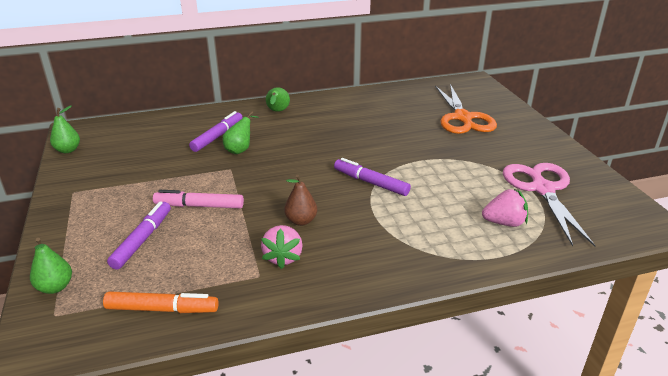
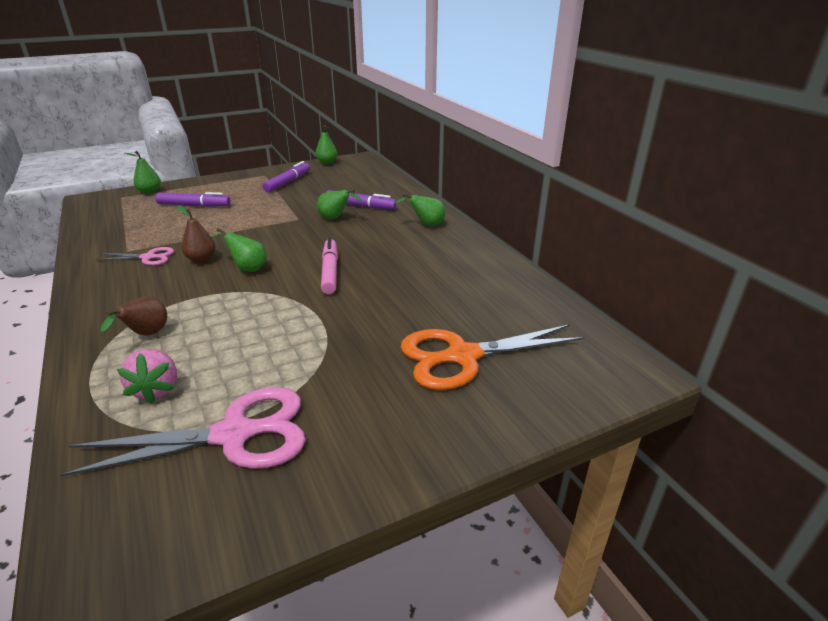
camera: 80 degrees right, 0 degrees up
(162, 309) = (107, 224): orange marker -> none
(199, 206) = (236, 216): pink marker -> pink marker (330, 271)
(283, 257) = (148, 257): pink strawberry -> pink scissors
(329, 193) = (247, 268): none -> green pear
(370, 183) = (267, 289): purple marker -> purple marker (288, 182)
(435, 237) = (146, 335): none -> brown pear

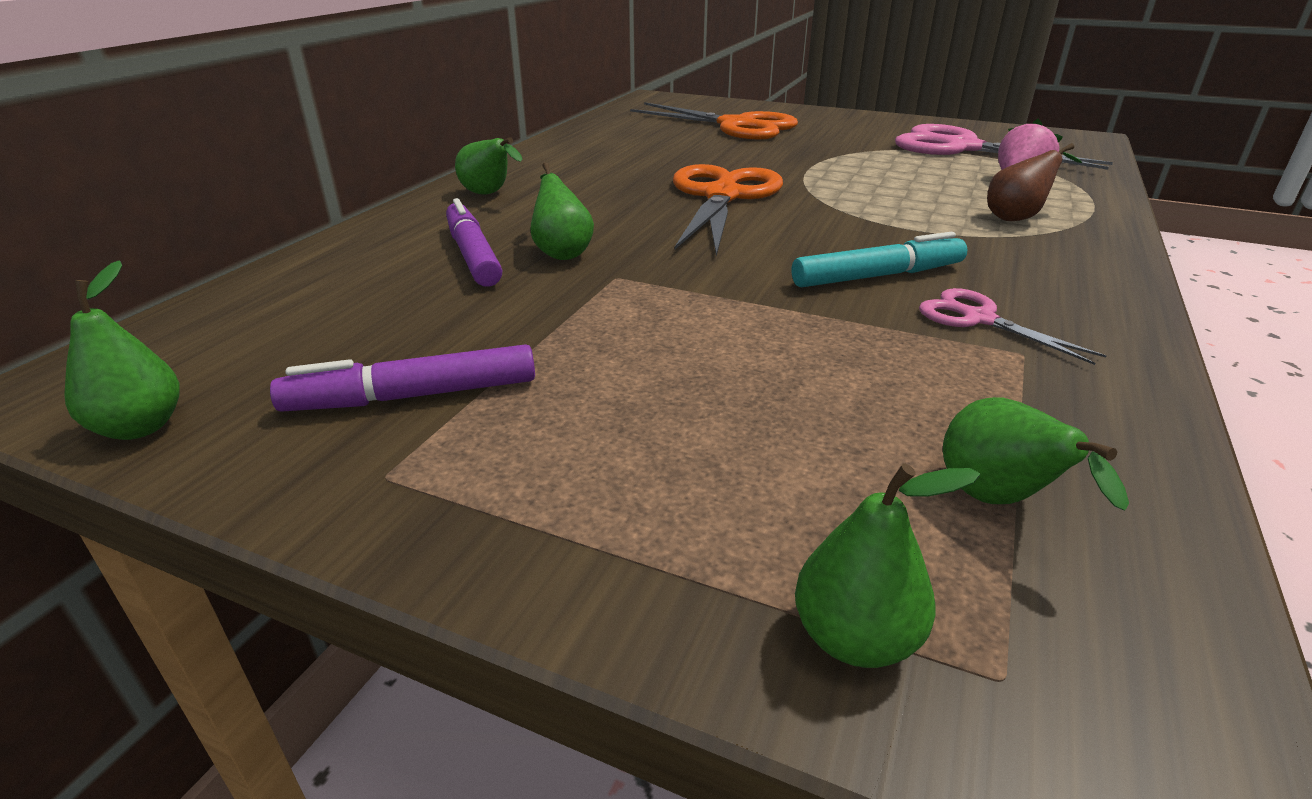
camera: 130 degrees left, 0 degrees up
(194, 205) = (762, 436): purple marker -> none
(201, 259) = (878, 276): brown pear -> turquoise marker
(247, 268) = (819, 237): green pear -> green pear (997, 501)
(330, 271) = (722, 196): pink marker -> orange scissors

